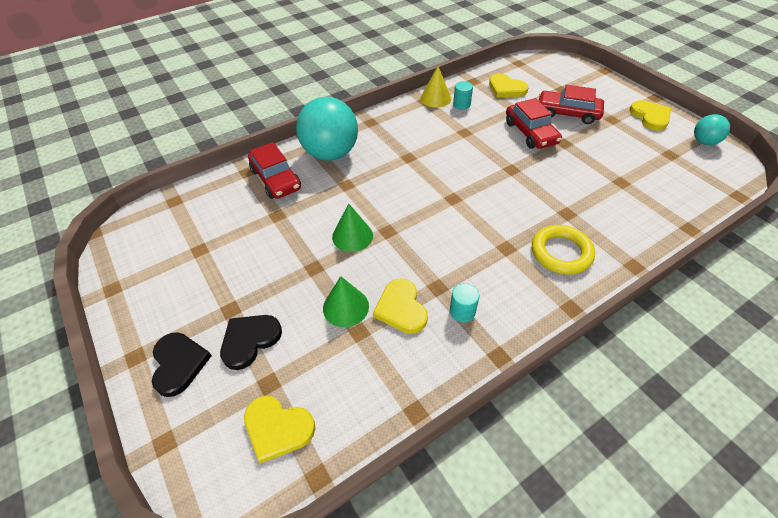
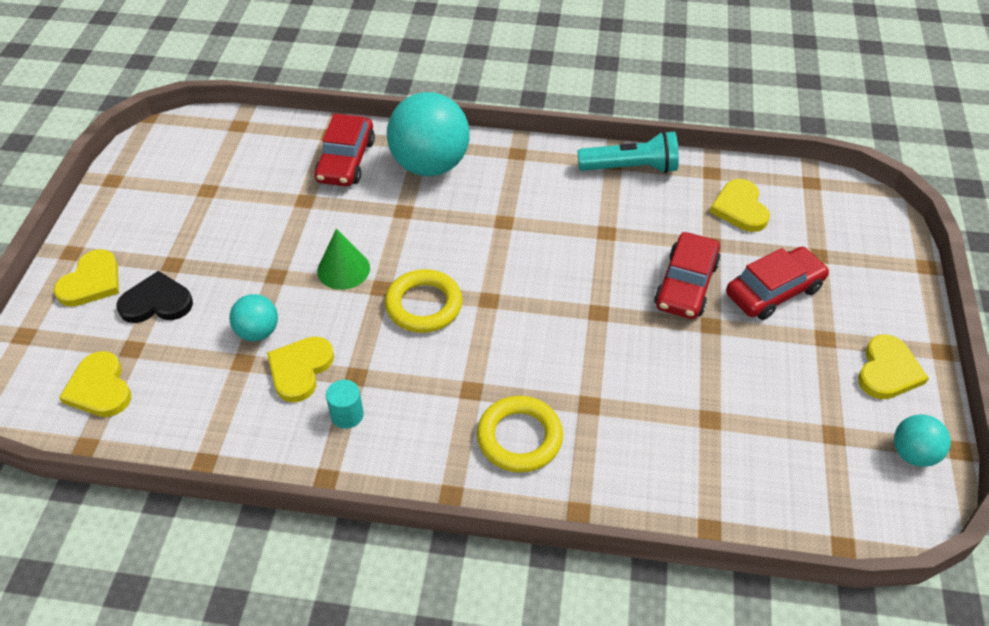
camera: 40 degrees right, 0 degrees up
(179, 364) = (91, 282): black heart -> yellow heart
(345, 307) = (258, 332): green cone -> turquoise ball
(424, 224) = (424, 305): none -> yellow ring
(435, 98) = (631, 168): yellow cone -> turquoise flashlight
(461, 105) = (651, 195): turquoise cylinder -> none
(567, 113) = (774, 291): red car -> red car turned 90 degrees clockwise

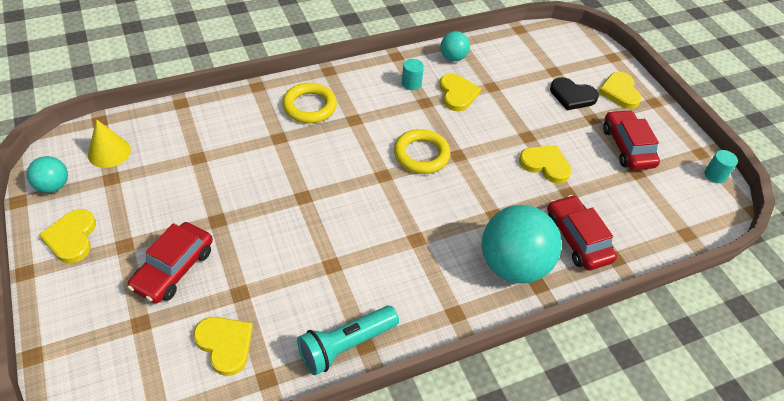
camera: 145 degrees right, 0 degrees up
(99, 388) = (544, 50): yellow heart -> yellow heart (545, 164)
(133, 156) = (715, 175): none -> turquoise cylinder
(156, 302) = (572, 96): black heart -> black heart turned 60 degrees clockwise
(258, 332) = (500, 103): turquoise ball -> turquoise ball (453, 58)
(343, 269) = (492, 156): green cone -> none
(685, 285) = (247, 244): red car -> red car (627, 147)
(832, 479) = (109, 152): none -> yellow cone

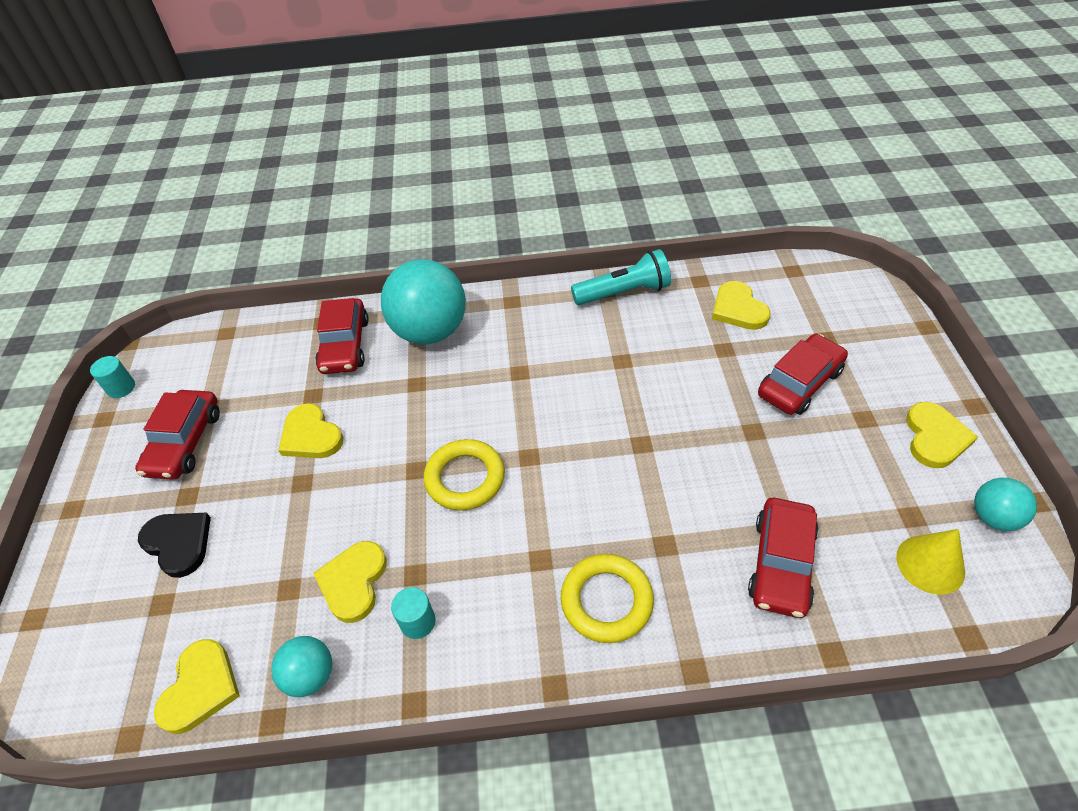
camera: 155 degrees left, 0 degrees up
(205, 138) = (781, 564): none -> red car
(619, 92) = (101, 537): yellow heart -> yellow heart (200, 688)

